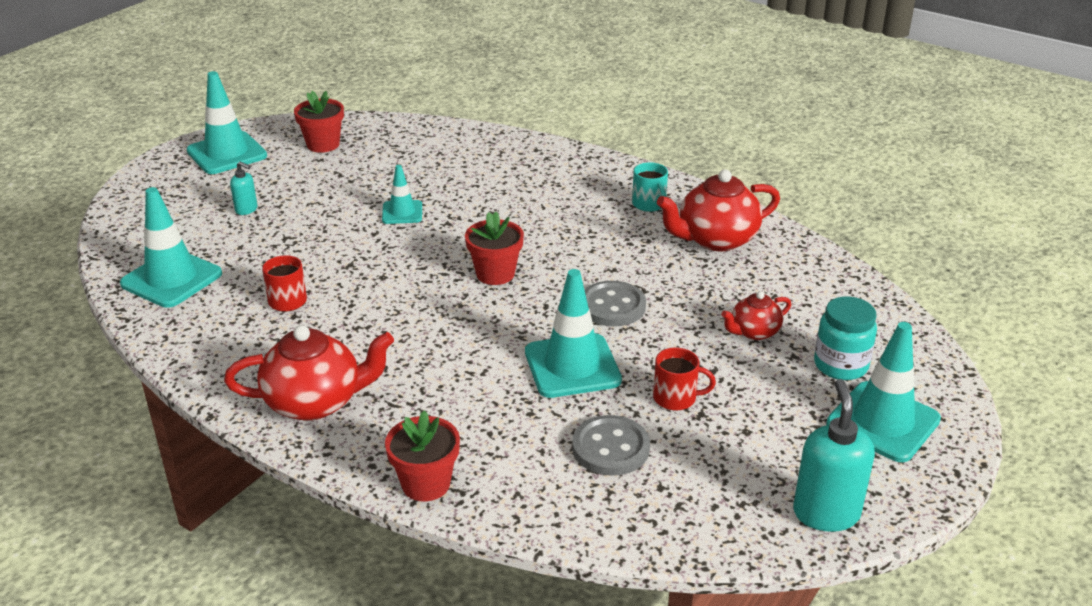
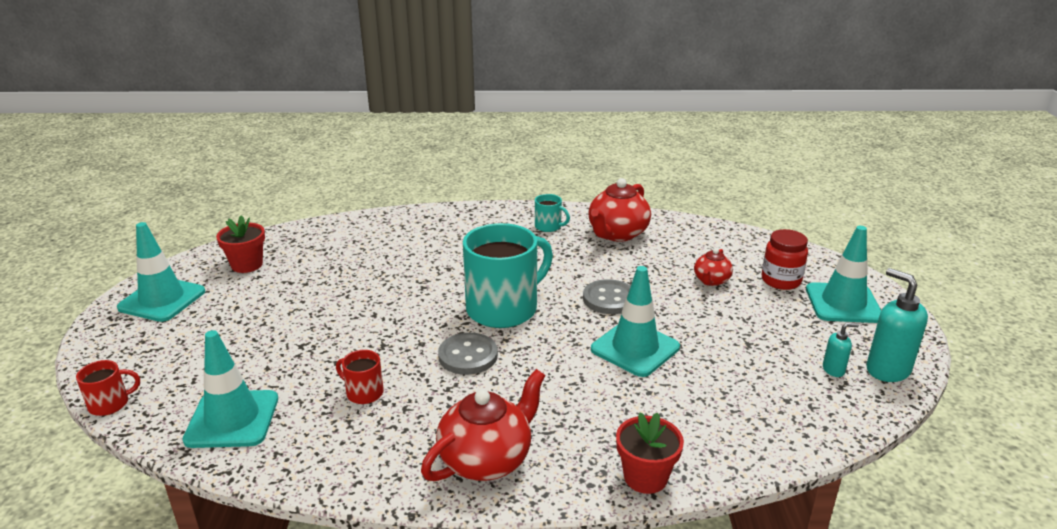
camera: 35 degrees left, 5 degrees down
(246, 210) = (237, 337): turquoise soap dispenser -> turquoise soap dispenser (833, 370)
(402, 212) = (378, 292): turquoise traffic cone -> none
(495, 274) = (504, 308): red flower pot -> turquoise mug
(610, 448) = (727, 390): grey button -> grey button (468, 356)
(676, 398) = (722, 340): red mug -> red mug (110, 404)
(840, 365) = (781, 281): turquoise jar -> red jar

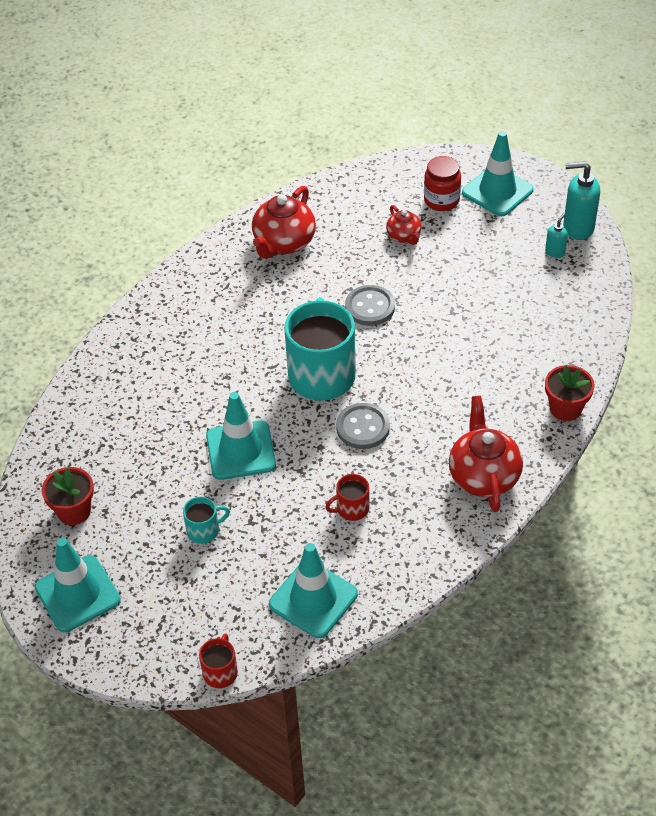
camera: 50 degrees left, 20 degrees up
(548, 226) = (226, 276): turquoise mug -> turquoise mug (204, 530)
(617, 234) = (284, 243): red teapot -> red teapot turned 45 degrees clockwise
(635, 348) = (441, 332): turquoise traffic cone -> turquoise traffic cone (240, 450)

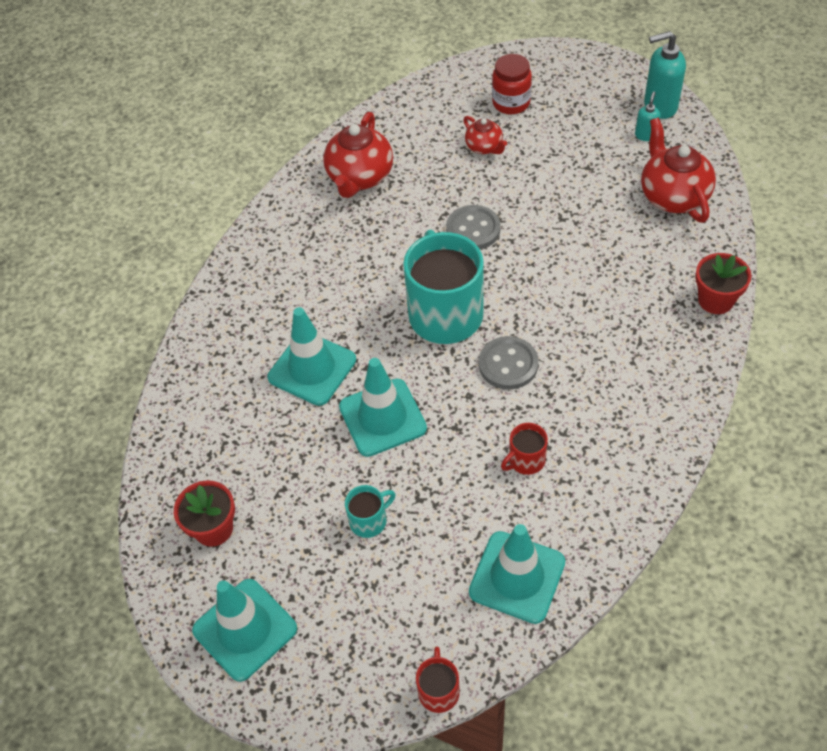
camera: 10 degrees left, 5 degrees up
(483, 476) = (656, 393): red teapot -> red teapot (673, 196)
(497, 191) = (565, 83): turquoise traffic cone -> turquoise traffic cone (312, 368)

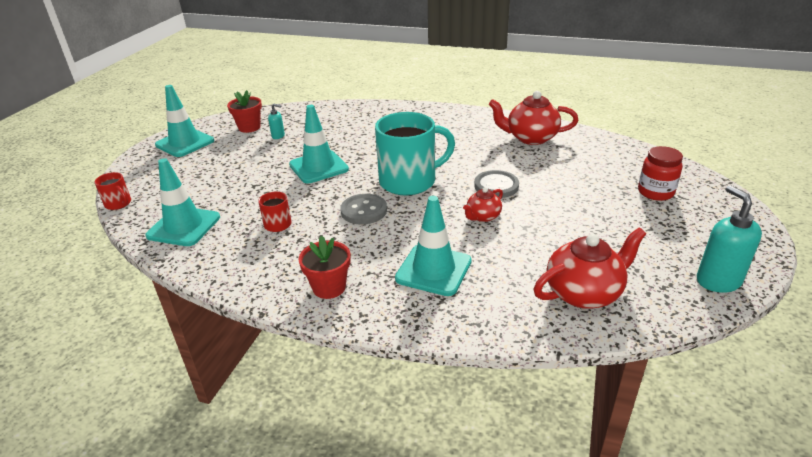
camera: 80 degrees right, 20 degrees down
(312, 368) = (357, 141): turquoise traffic cone -> turquoise traffic cone (433, 270)
(369, 520) = (242, 170): turquoise mug -> none
(438, 690) = (118, 204): red mug -> red mug turned 45 degrees clockwise
(484, 147) = (591, 184): red teapot -> red teapot (483, 216)
(645, 135) = (664, 272): turquoise soap dispenser -> turquoise soap dispenser (278, 136)
(715, 300) = (449, 324): red flower pot -> red flower pot (329, 287)

